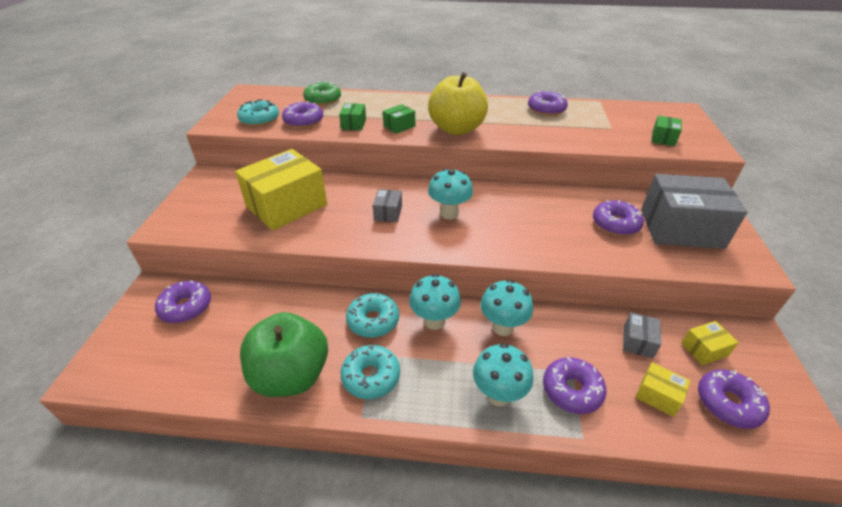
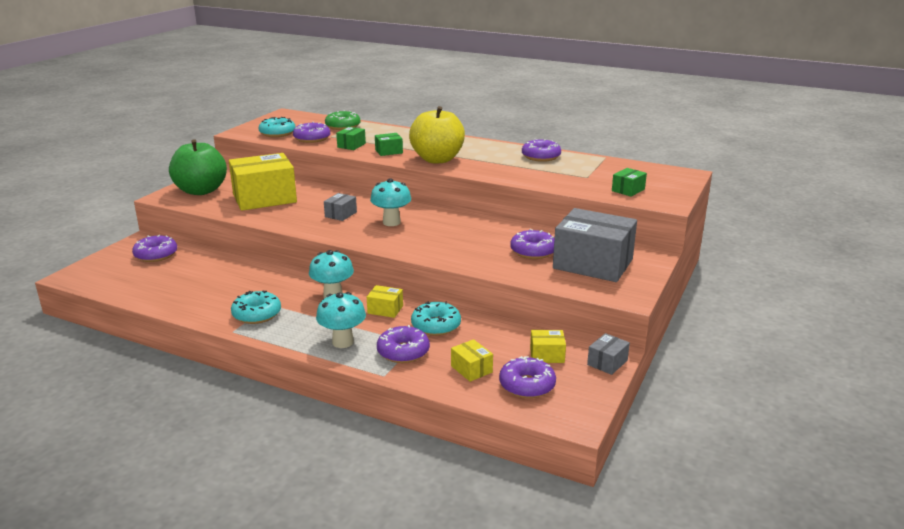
camera: 20 degrees right, 15 degrees down
(291, 376) = (201, 302): green apple -> green apple (201, 191)
(373, 320) = (285, 287): turquoise donut -> turquoise donut (436, 326)
(502, 327) = (385, 309): turquoise mushroom -> yellow box
(638, 342) = (492, 339): grey box -> grey box (607, 362)

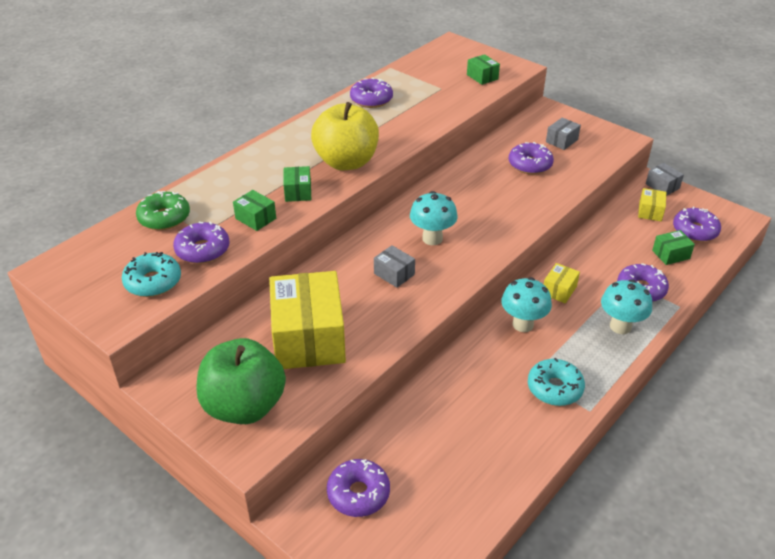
camera: 75 degrees left, 15 degrees up
(436, 326) = (595, 262): turquoise donut -> none
(471, 369) = (670, 254): yellow box -> green box
(593, 264) = (562, 141): grey box -> grey box, size x0.44

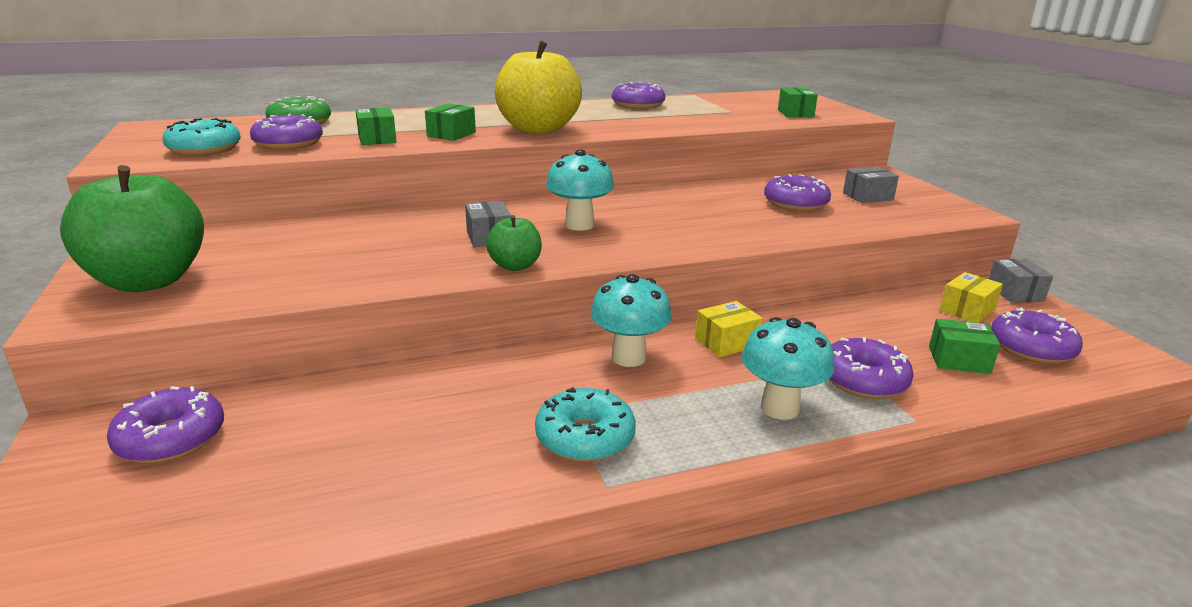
camera: 30 degrees right, 15 degrees down
(308, 338) = (310, 254): yellow box -> none
(440, 294) = (515, 266): none -> green apple

